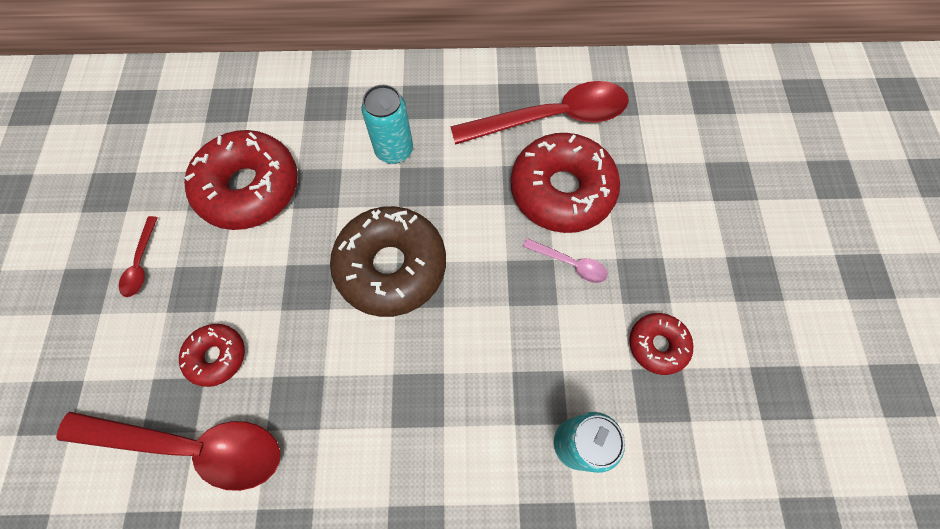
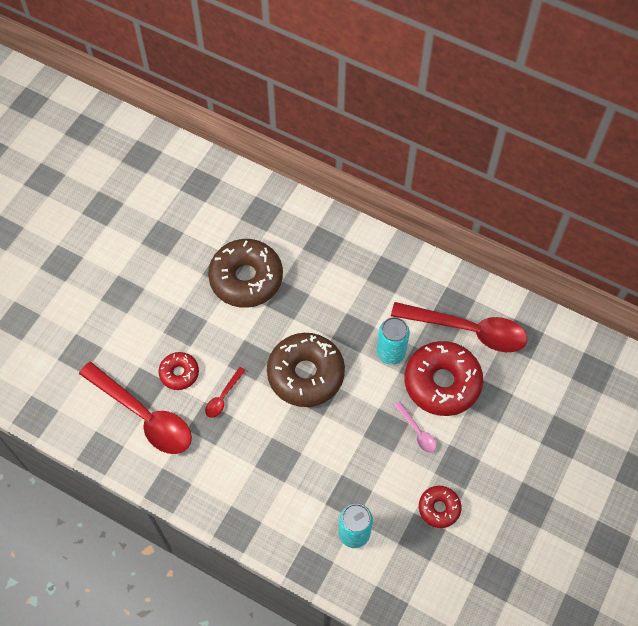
camera: 30 degrees right, 5 degrees down
(141, 263) = (162, 294): red spoon -> red spoon (223, 397)
(249, 188) = (246, 278): red donut -> brown donut
(394, 150) = (349, 299): turquoise can -> turquoise can (390, 353)

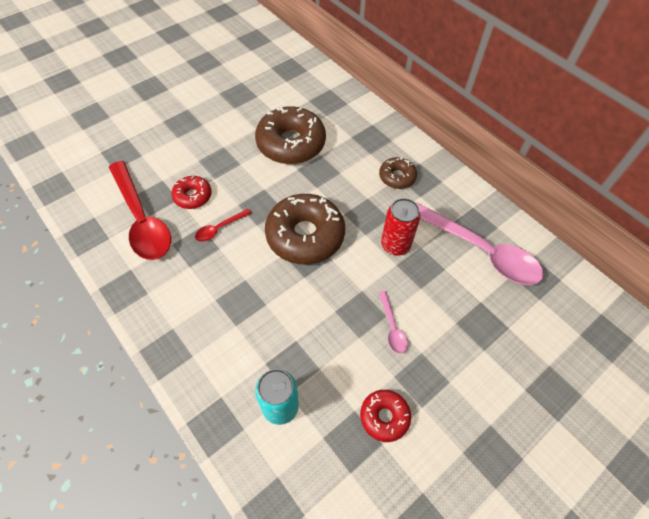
camera: 20 degrees right, 5 degrees down
(365, 279) = (397, 177): none -> brown donut
(390, 353) = (395, 245): turquoise can -> red can
(442, 383) = (436, 290): red donut -> none
(468, 330) = (481, 251): red spoon -> pink spoon

